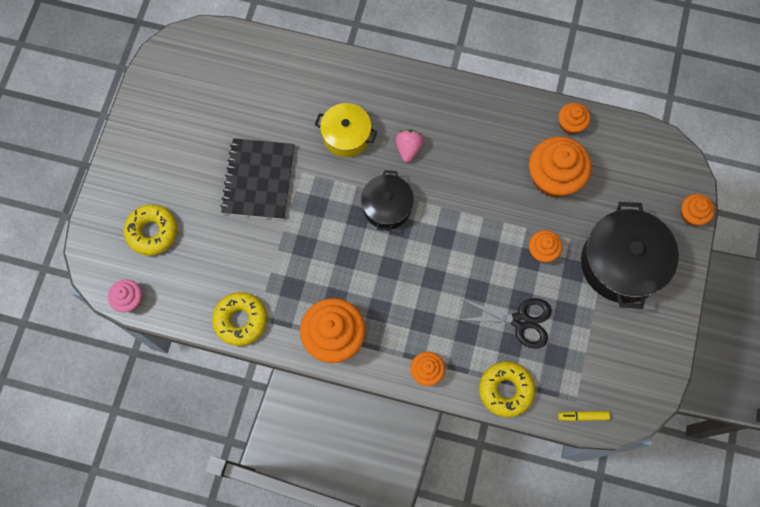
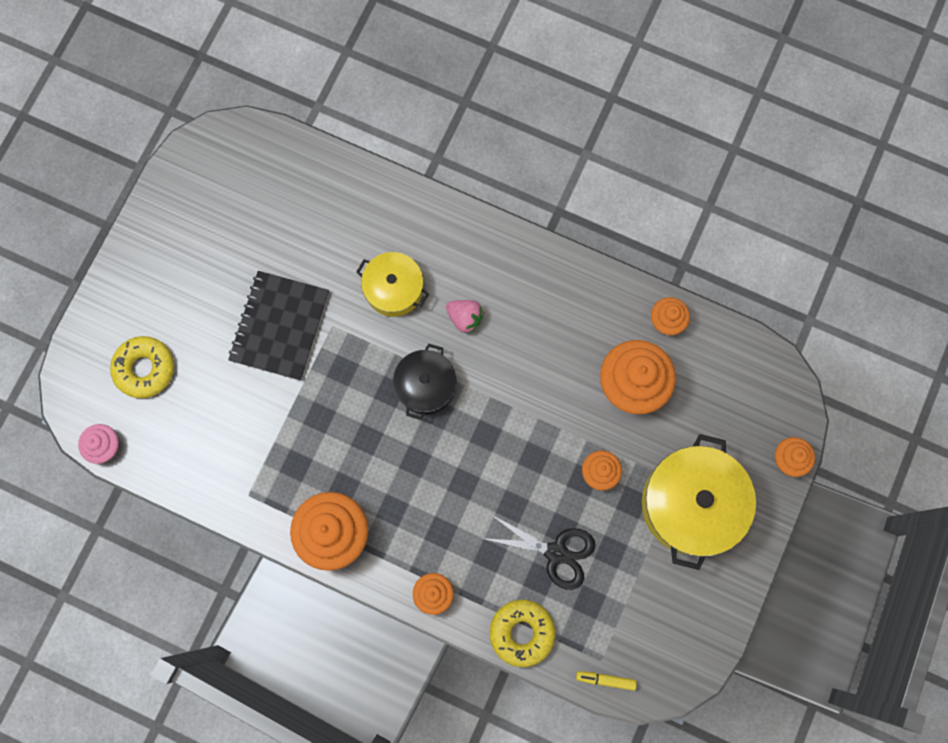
camera: 10 degrees right, 5 degrees up
(240, 320) = (229, 494): yellow donut -> none
(408, 149) = (465, 318): pink strawberry -> pink strawberry turned 105 degrees clockwise
(621, 263) = (691, 504): black pot -> yellow pot

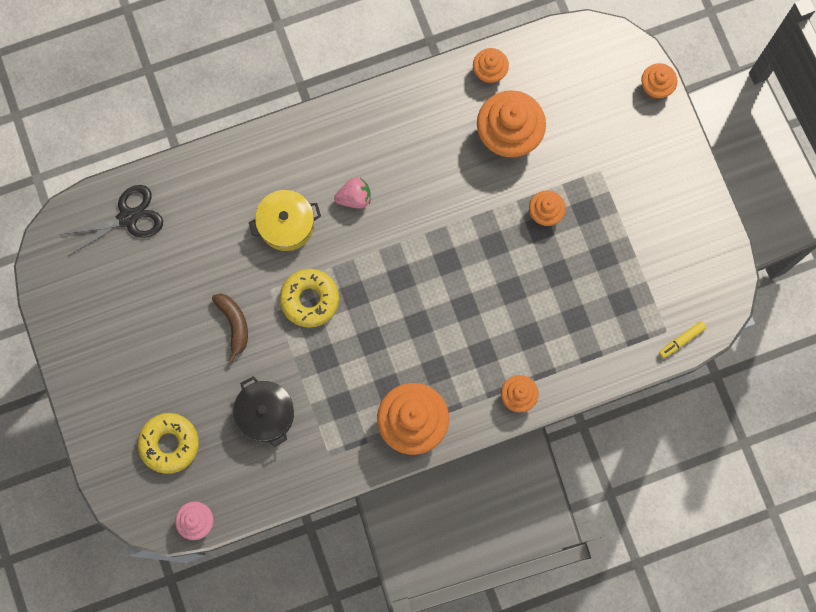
camera: 45 degrees left, 0 degrees up
(280, 326) = (234, 324): black notebook -> brown banana
(426, 385) = (374, 267): black pot -> black pot (266, 414)
(521, 632) = (599, 364): yellow donut -> yellow donut (309, 299)
(556, 552) = (569, 292): black scissors -> black scissors (128, 218)
(691, 504) = (623, 176): yellow pot -> none

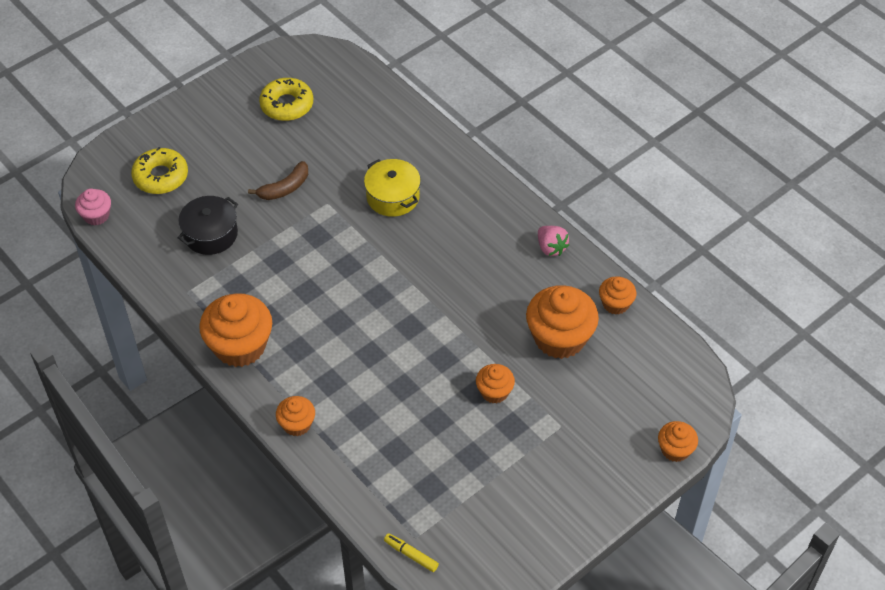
camera: 70 degrees right, 25 degrees down
(128, 218) = (352, 91): black scissors -> none
(309, 299) = (329, 234): yellow donut -> yellow donut (287, 105)
(354, 198) = (440, 238): pink strawberry -> pink strawberry (551, 248)

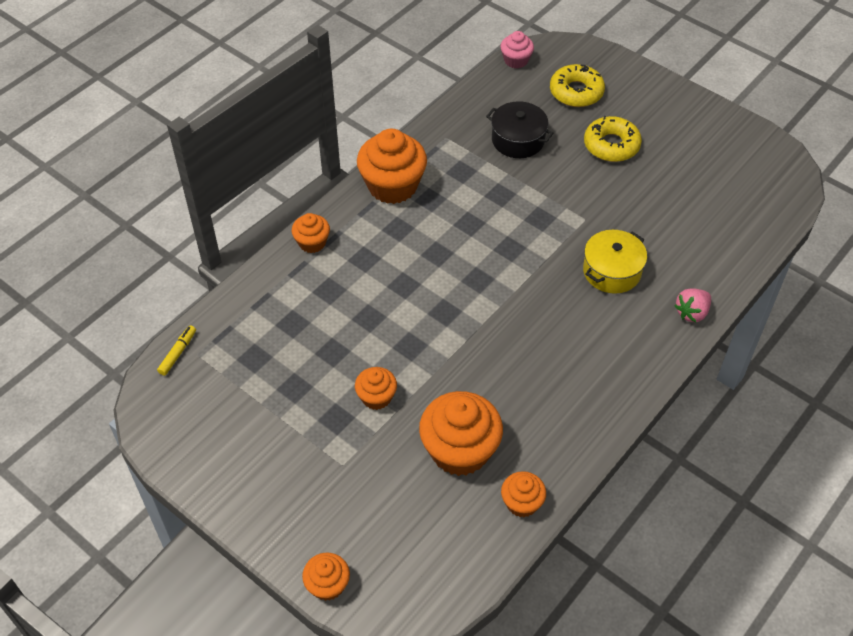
camera: 80 degrees right, 0 degrees up
(285, 188) = (593, 183): brown banana -> none
(287, 105) = (705, 164): yellow donut -> yellow donut (611, 145)
(551, 248) = (586, 427): pink strawberry -> pink strawberry (691, 313)

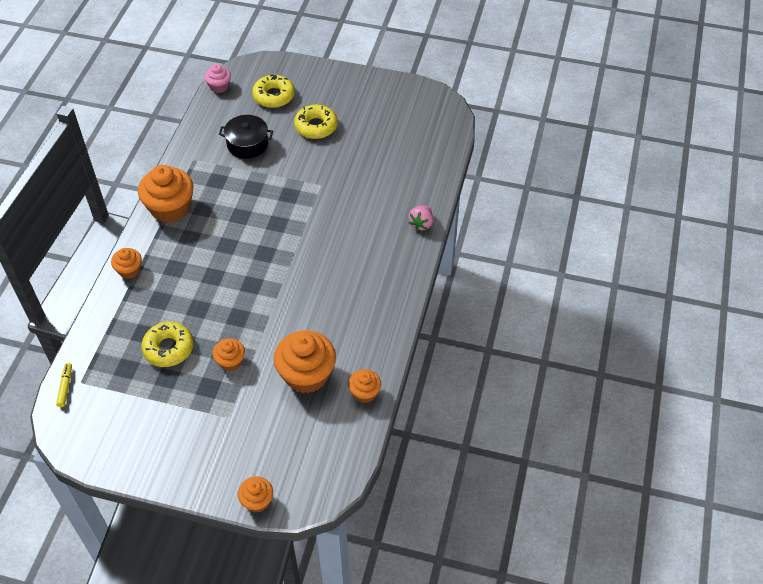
camera: 25 degrees left, 0 degrees up
(312, 352) = (168, 348): none -> yellow donut
(612, 271) = (355, 214): yellow pot -> none

